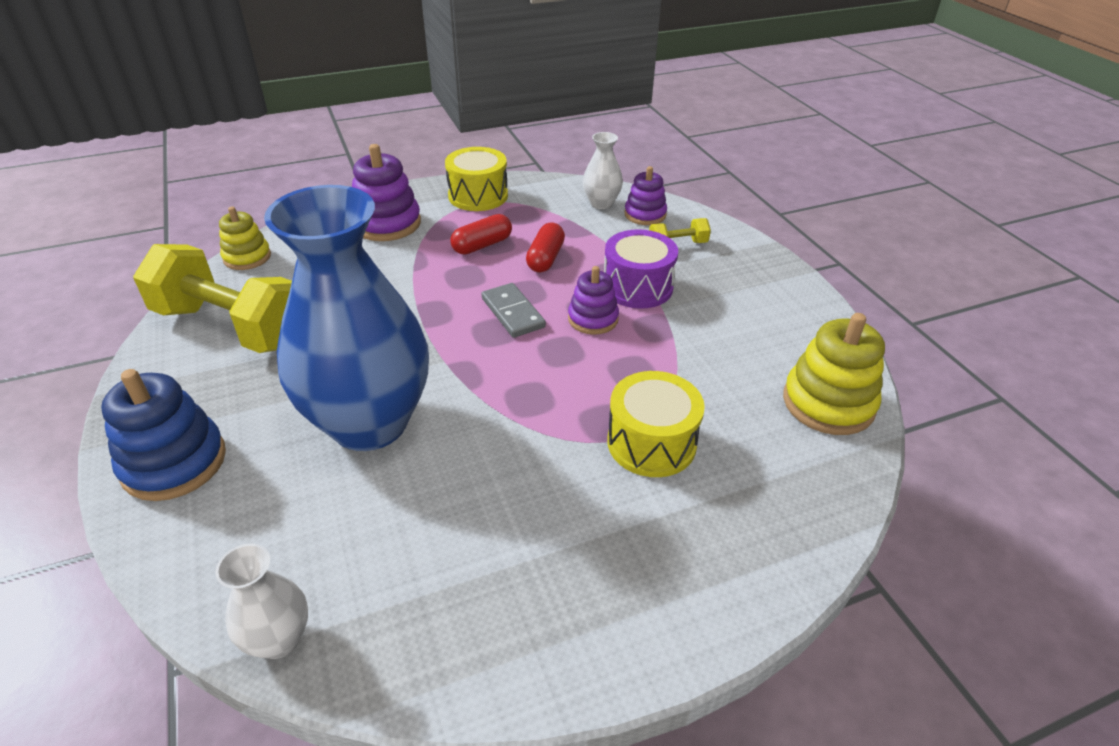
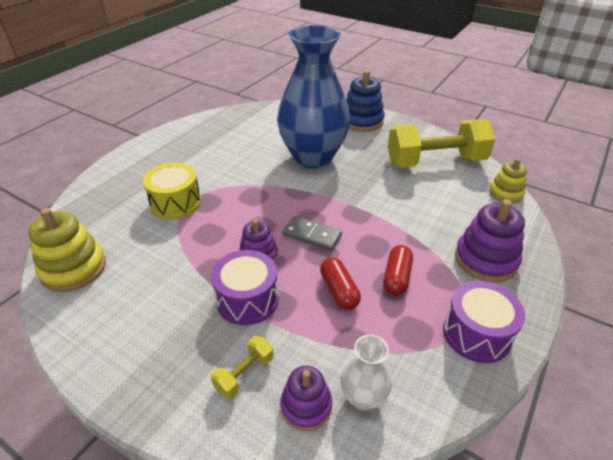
camera: 145 degrees right, 0 degrees up
(279, 639) = (263, 109): white vase -> none
(478, 196) = (476, 334): yellow drum -> purple drum

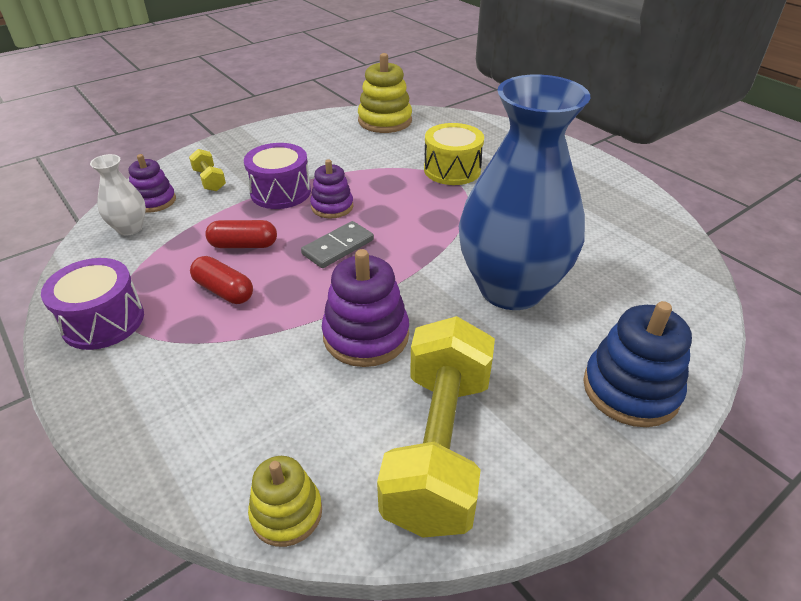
camera: 110 degrees right, 0 degrees up
(485, 260) = (178, 386): purple stacking toy -> purple stacking toy (366, 335)

